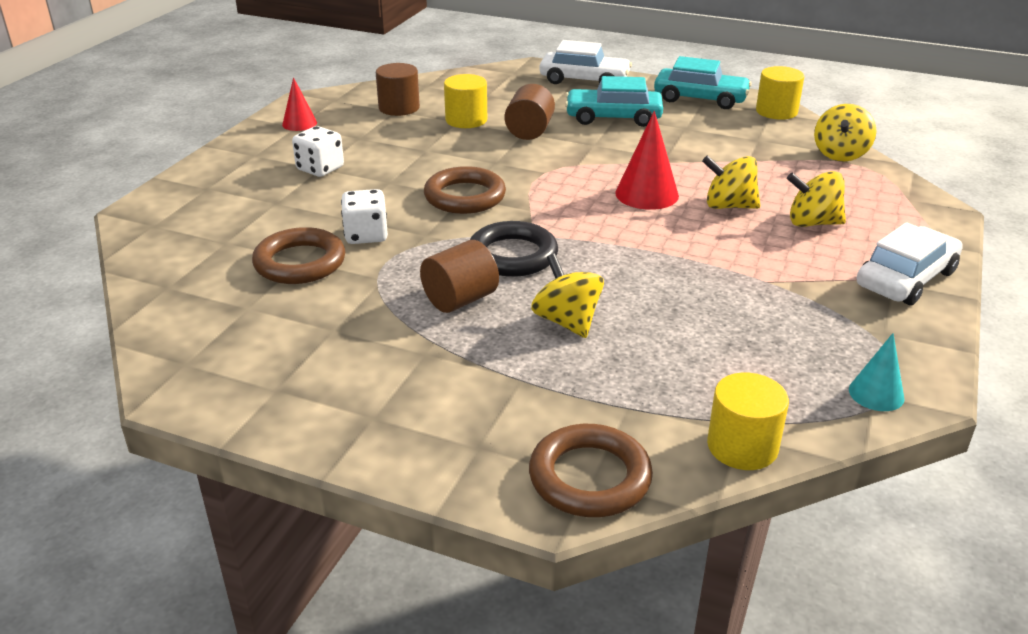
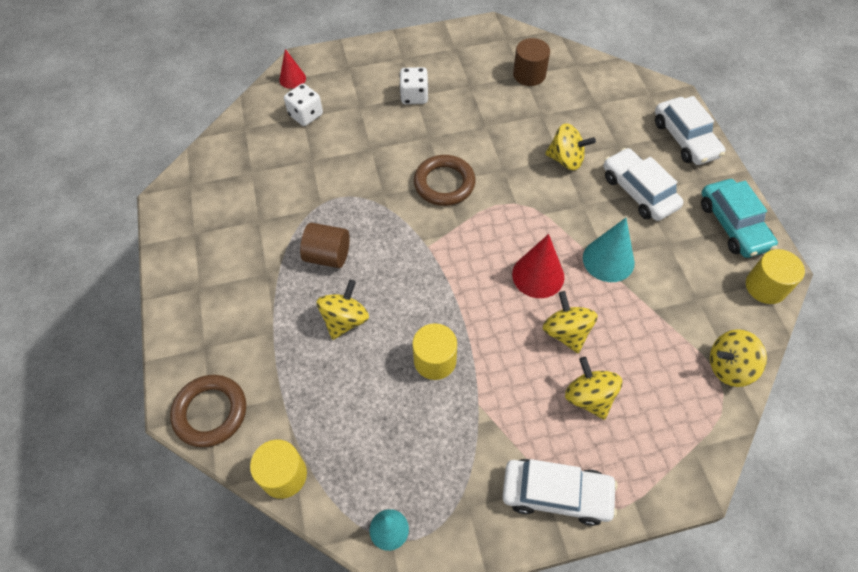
camera: 55 degrees right, 25 degrees up
(299, 123) = (459, 47): red cone -> red cone (292, 79)
(300, 262) = (308, 162): brown ring -> none
(366, 235) = (359, 169): white dice -> white dice (306, 115)
(466, 120) = (547, 117): yellow cylinder -> yellow cylinder (435, 360)
(512, 255) = (395, 250): black ring -> none
(529, 131) = (566, 159): brown cylinder -> yellow spinning top
(613, 117) = (638, 191): turquoise car -> white car
(671, 157) = (608, 260): none -> turquoise cone

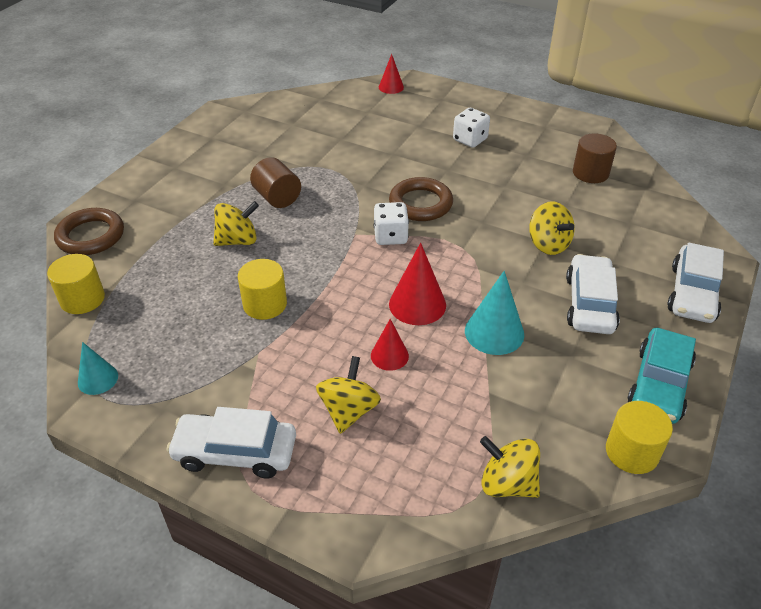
camera: 40 degrees right, 15 degrees down
(306, 115) = (372, 111): white dice -> white dice (390, 236)
(556, 494) = (235, 452): white car -> white car turned 135 degrees clockwise
(566, 332) = (389, 355): yellow spinning top -> red cone

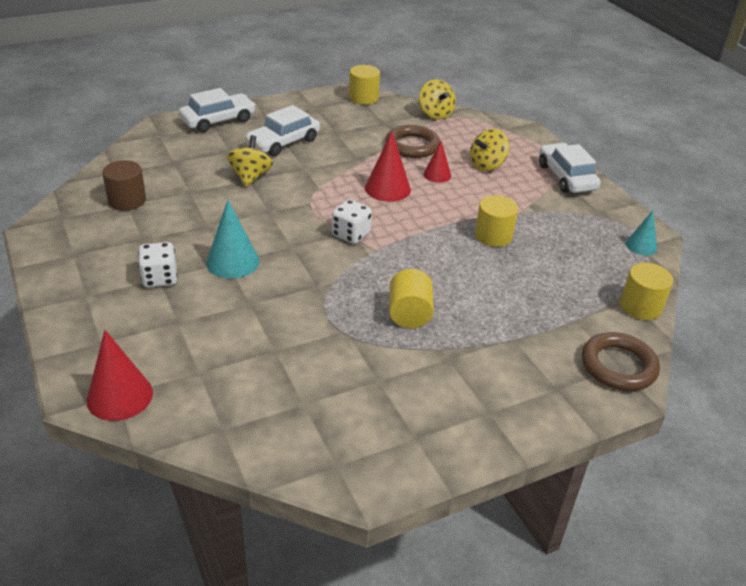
camera: 145 degrees left, 5 degrees down
(235, 452) = (566, 177): white car -> white car turned 150 degrees counterclockwise
(238, 240) = (478, 292): yellow spinning top -> none
(277, 198) = (409, 314): brown cylinder -> yellow cylinder
(391, 87) = (119, 396): red cone -> red cone, size x1.60
(420, 204) = (293, 246): brown ring -> brown ring (412, 146)
(494, 332) = (360, 157): turquoise cone -> turquoise cone (233, 262)
(659, 384) = (310, 106): turquoise car -> none

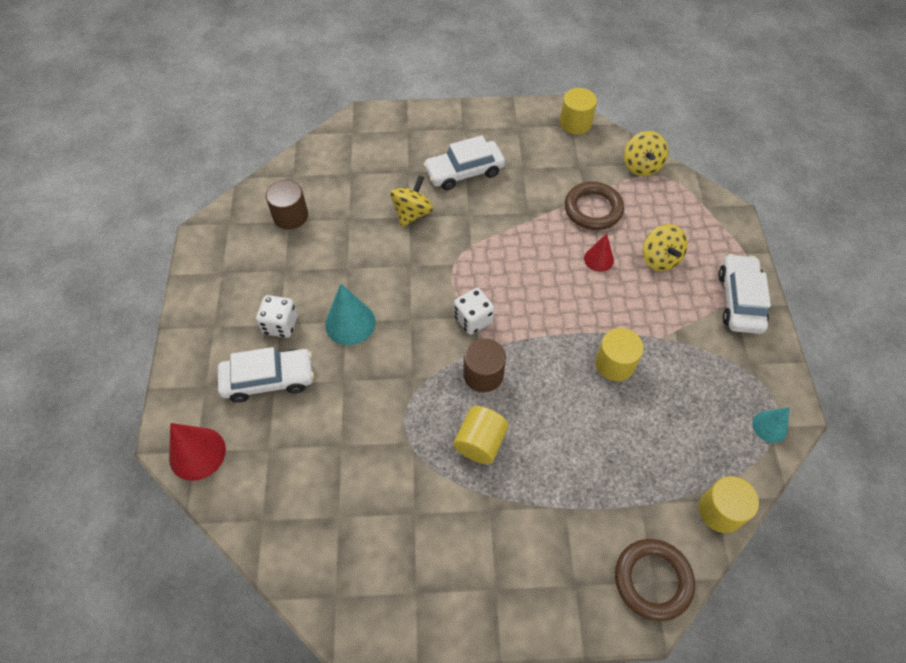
camera: 25 degrees right, 20 degrees up
(218, 120) = (415, 124): white car -> white car (268, 379)
(383, 268) = (483, 374): none -> brown cylinder
(387, 188) = (538, 265): red cone -> none
(487, 165) = (659, 259): yellow spinning top -> yellow spinning top turned 90 degrees counterclockwise

